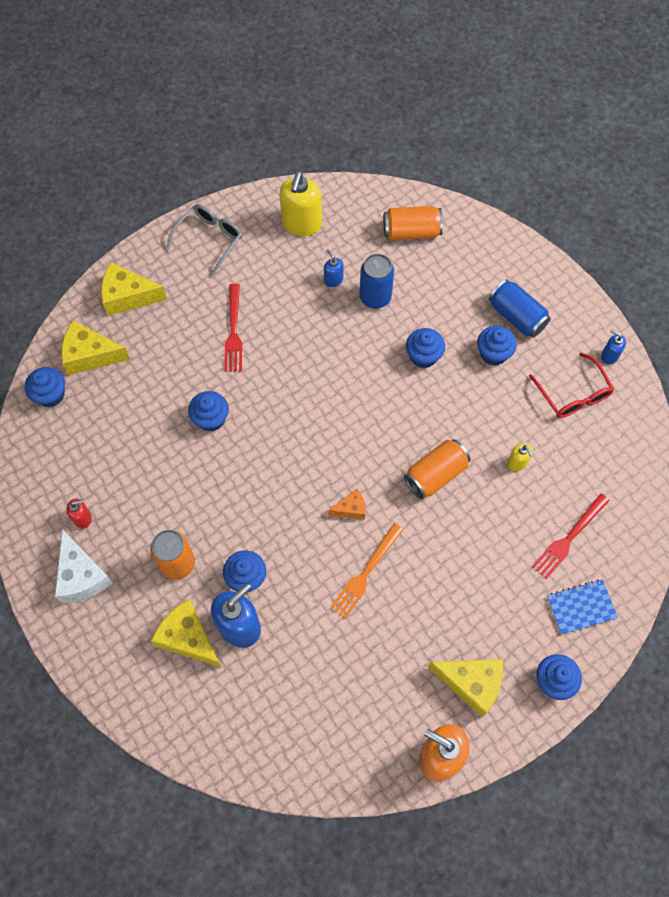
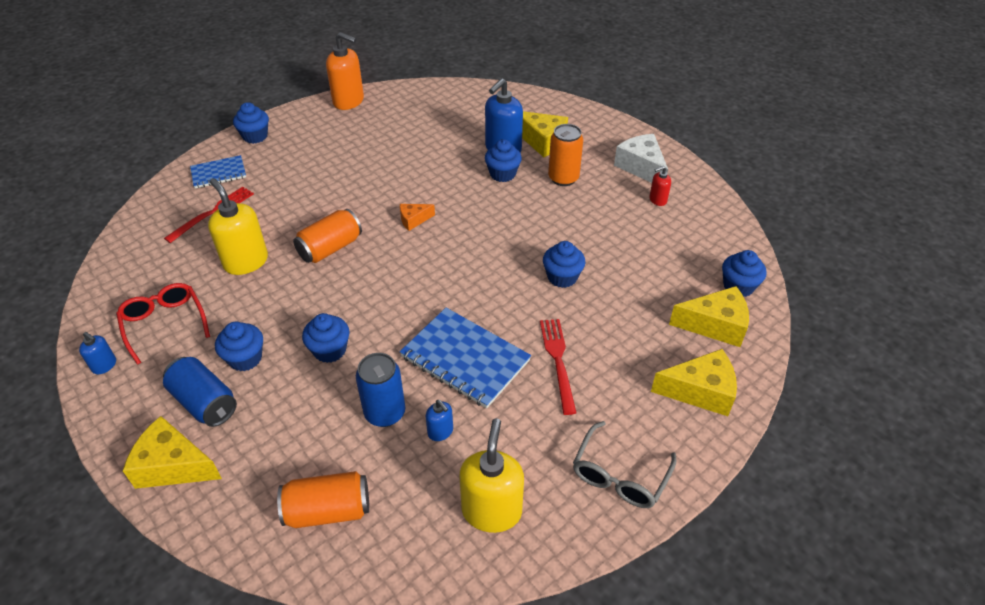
camera: 175 degrees right, 20 degrees down
(310, 339) = (465, 359): none -> blue notebook
(365, 574) = (401, 181): orange fork -> none
(471, 683) = (320, 132): yellow cheese -> yellow cheese (173, 465)
(517, 463) = (246, 262): yellow soap dispenser -> yellow soap dispenser, size x2.02

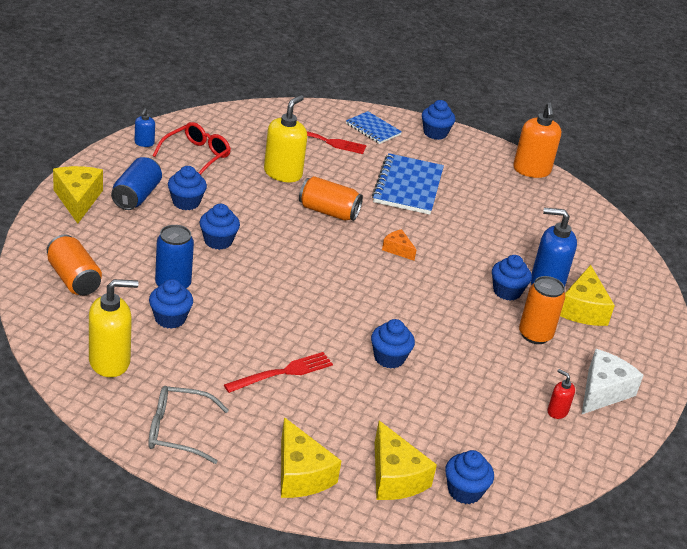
camera: 60 degrees right, 10 degrees down
(440, 432) = (170, 318): blue soap dispenser -> blue cupcake
(465, 359) = (252, 316): blue notebook -> blue notebook (407, 186)

